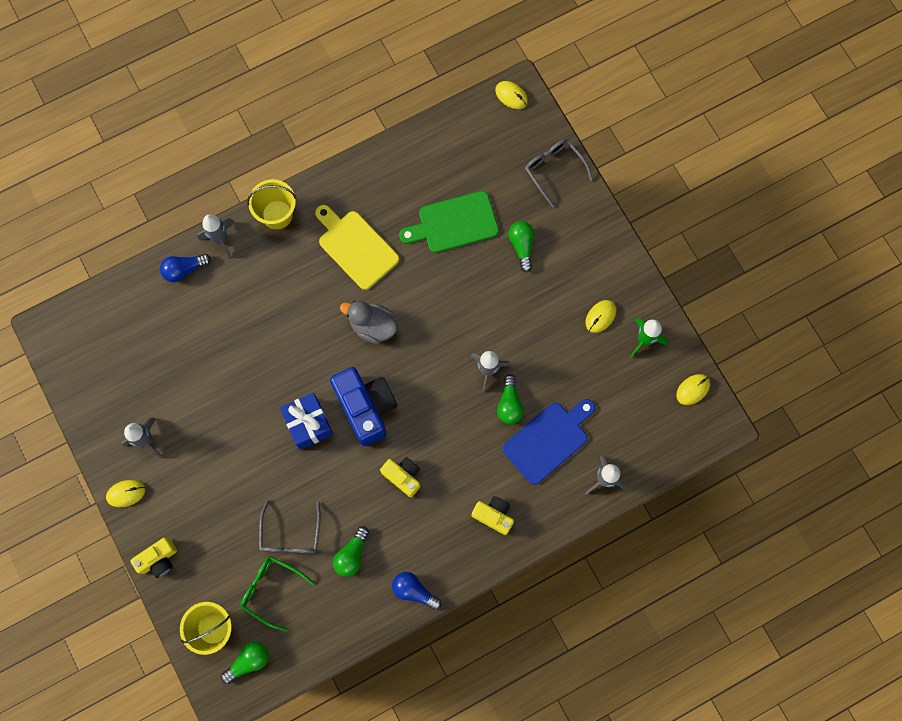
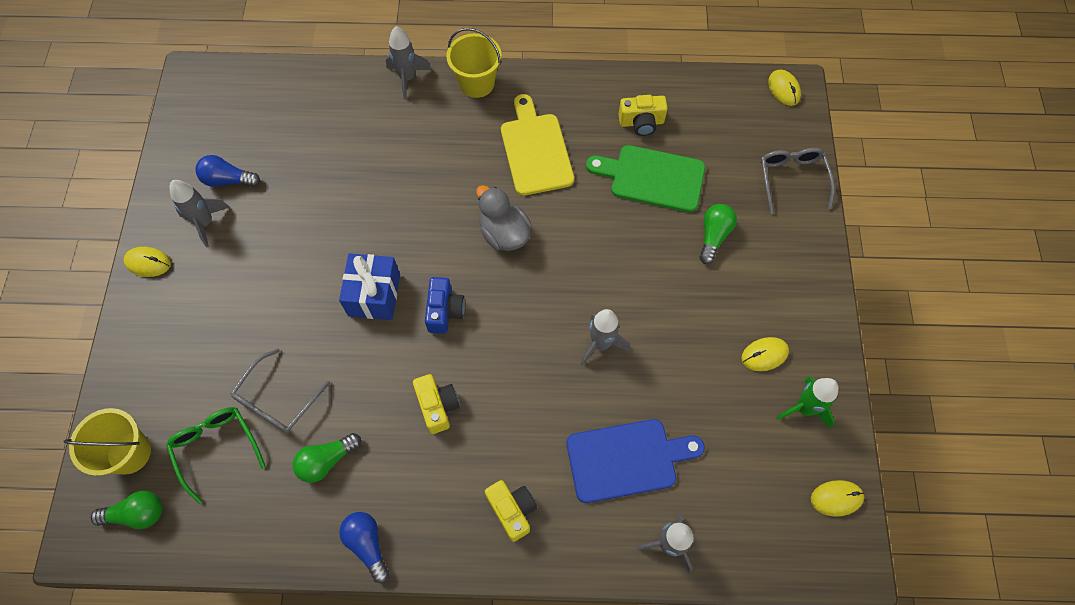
camera: 30 degrees right, 10 degrees down
(159, 559) = (129, 347): yellow camera -> yellow camera (641, 122)
(184, 269) = (354, 87): blue light bulb -> blue light bulb (228, 180)
(366, 407) = (444, 311): blue camera -> blue camera, size x0.56
(509, 404) = (604, 394): green light bulb -> none

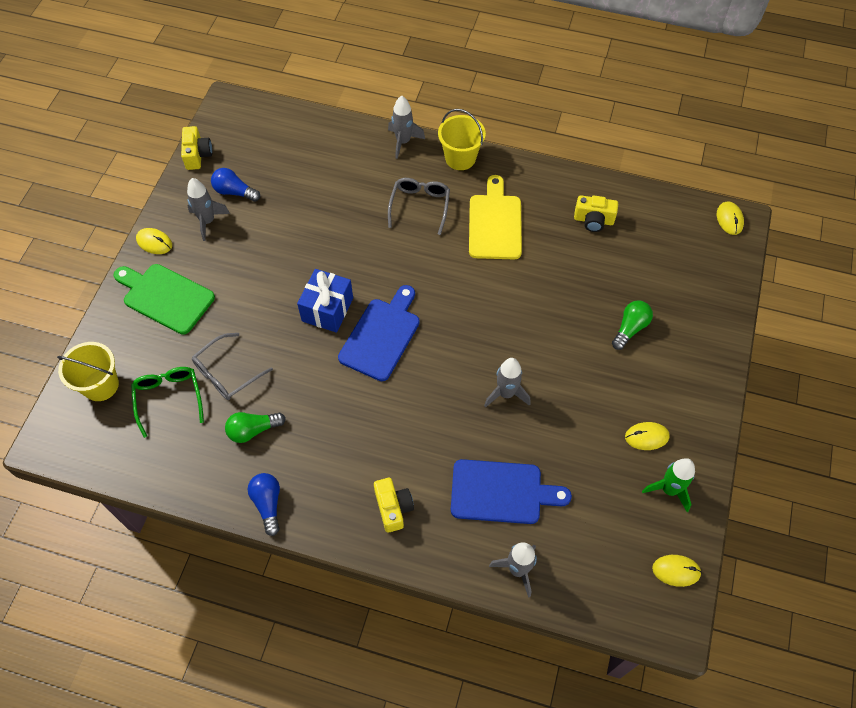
camera: 15 degrees right, 5 degrees down
(137, 514) = (94, 433): green light bulb -> none
(437, 406) = (355, 410): yellow camera -> yellow camera (197, 155)
(444, 311) = (382, 336): blue camera -> blue cutting board
(504, 234) = (449, 285): grey duck -> none
(652, 177) = (590, 268): green cutting board -> green cutting board (165, 297)
(792, 179) = (714, 296): grey glasses -> grey glasses (420, 206)

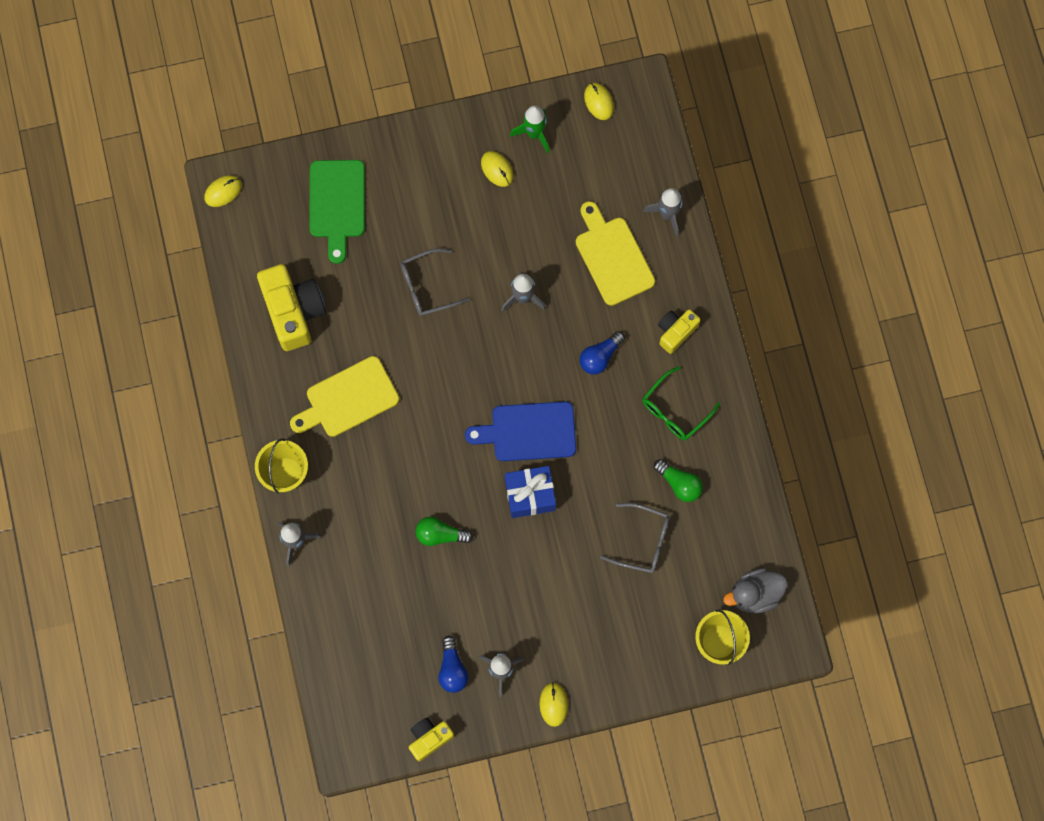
camera: 120 degrees left, 15 degrees up
(114, 437) = (754, 594): none -> grey duck
(165, 297) = (603, 650): green cutting board -> green cutting board (337, 204)
(169, 398) = (694, 574): green glasses -> green glasses (674, 410)
(268, 504) = (731, 430): blue light bulb -> blue light bulb (600, 356)
(420, 206) = (367, 479): grey glasses -> grey glasses (427, 287)
(501, 492) = (613, 257): blue cutting board -> yellow cutting board
(593, 220) = (293, 311): yellow camera -> yellow camera, size x1.79
(630, 328) = (397, 227): green light bulb -> green light bulb (440, 534)

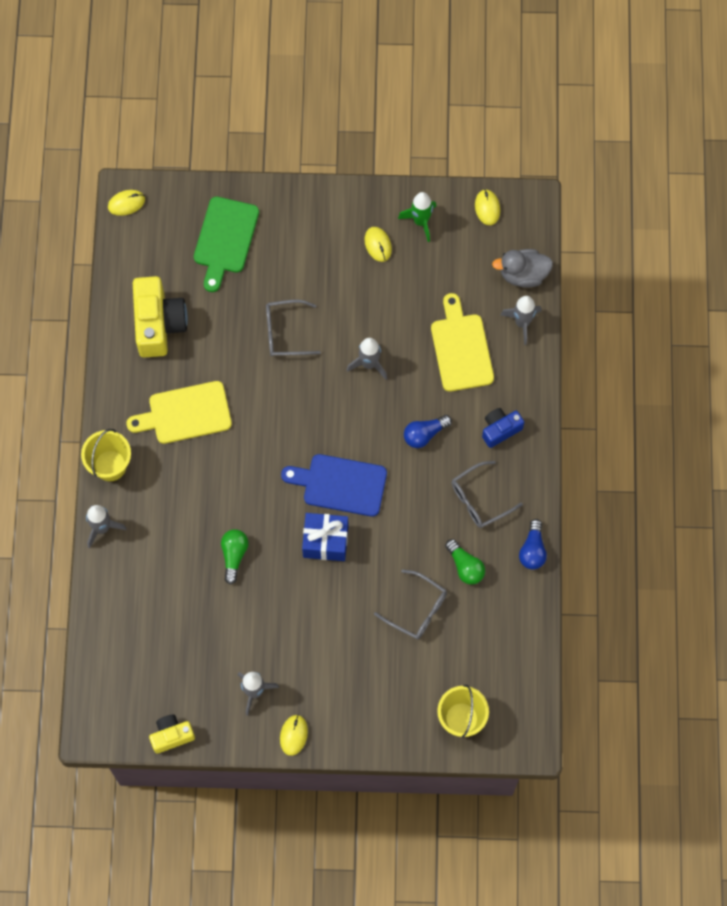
camera: 15 degrees right, 5 degrees down
(440, 534) = (234, 555): green light bulb -> green light bulb turned 75 degrees clockwise
(452, 669) = (210, 678): blue light bulb -> blue light bulb (532, 550)
(674, 410) = (479, 499): green glasses -> grey glasses
(676, 332) = (500, 429): yellow camera -> blue camera
(754, 594) = (507, 684): grey duck -> grey duck (523, 274)

